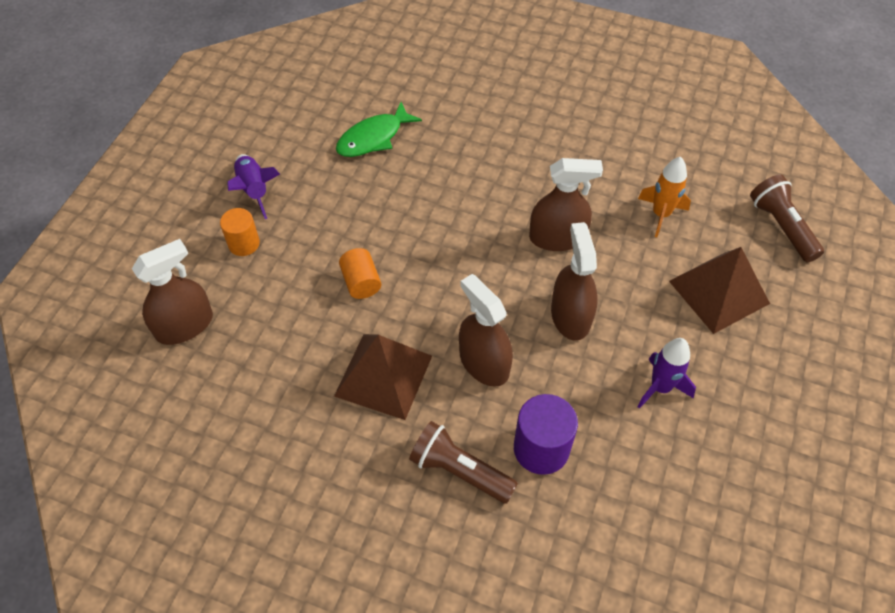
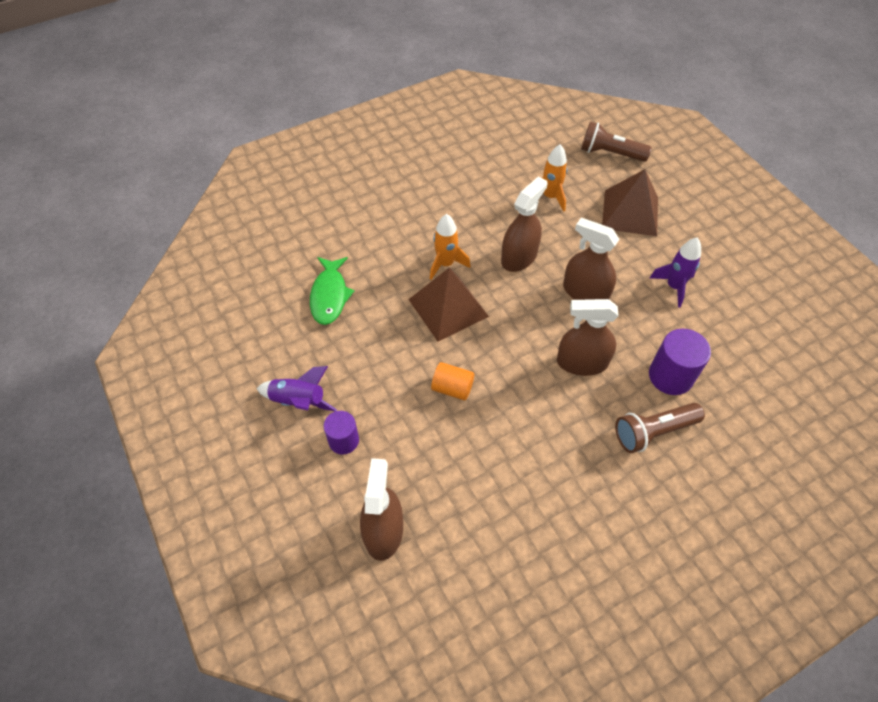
camera: 50 degrees left, 0 degrees up
(244, 243) = (343, 440): orange cylinder -> purple cylinder
(383, 376) = (543, 427): brown pyramid -> brown pyramid (448, 308)
(490, 190) = (445, 264): none -> orange rocket

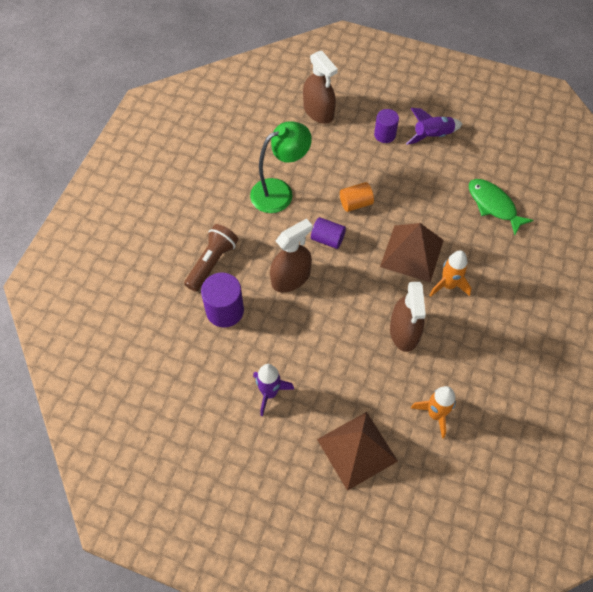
camera: 140 degrees right, 5 degrees up
(514, 373) = (327, 239): none -> purple cylinder
(520, 458) = (280, 192): none -> green lamp
(585, 293) = (331, 336): brown spray bottle -> none
(610, 153) = (430, 518): brown flashlight -> none

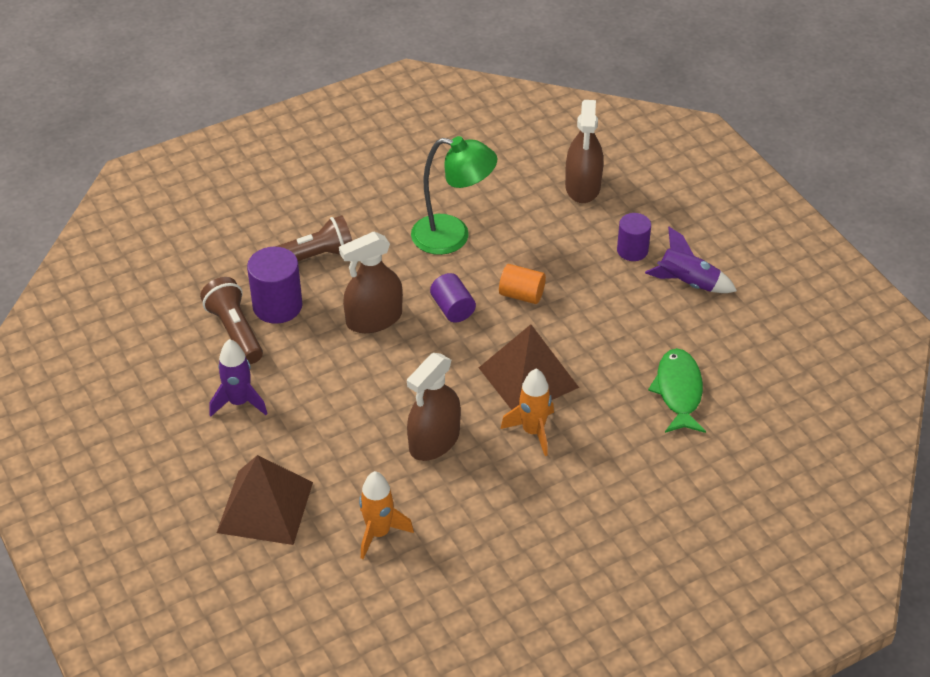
camera: 40 degrees right, 15 degrees down
(217, 347) = (235, 331): none -> brown flashlight
(291, 278) = (374, 319): brown spray bottle -> brown spray bottle turned 150 degrees clockwise

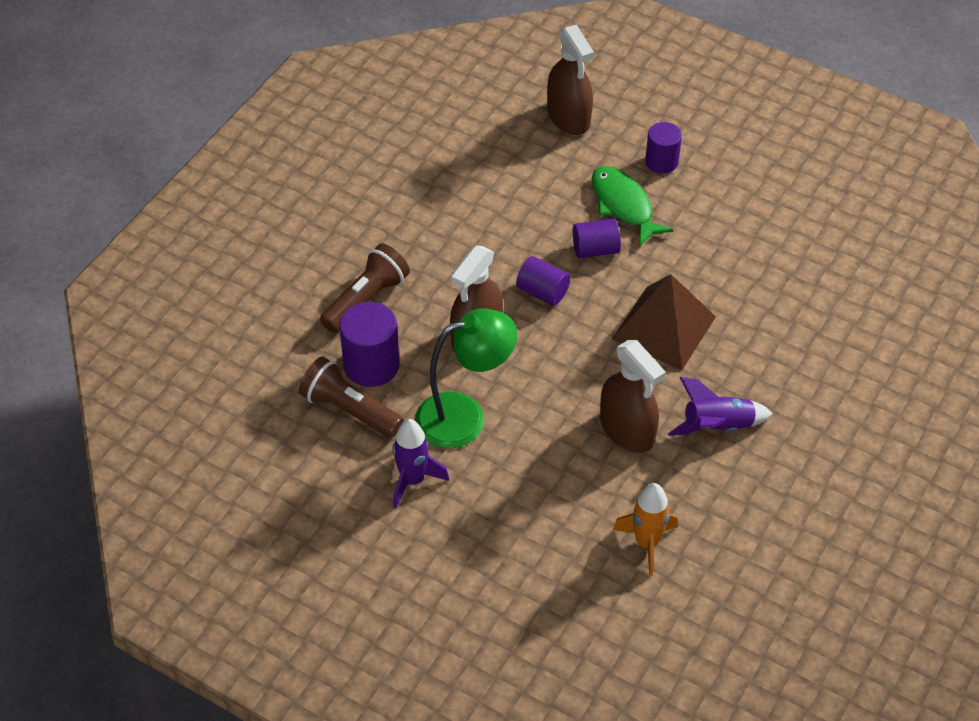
camera: 30 degrees left, 5 degrees up
(265, 507) = (522, 571): brown pyramid -> none
(434, 441) = (627, 430): brown spray bottle -> brown spray bottle turned 45 degrees counterclockwise
(452, 237) = (486, 219): green lamp -> green lamp (464, 416)
(521, 295) = (595, 249): orange cylinder -> purple cylinder
(533, 431) = (708, 378): orange rocket -> none
(678, 391) = (804, 280): green fish -> green fish (623, 205)
(687, 283) = (734, 172): purple rocket -> purple rocket (717, 426)

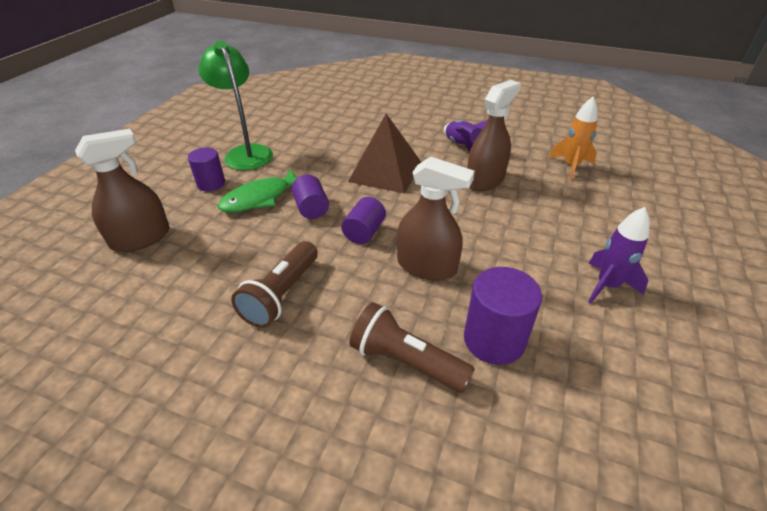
camera: 100 degrees left, 10 degrees down
(350, 410) = (560, 348): brown flashlight -> brown flashlight (281, 294)
(464, 416) = (519, 262): green lamp -> green lamp (246, 153)

